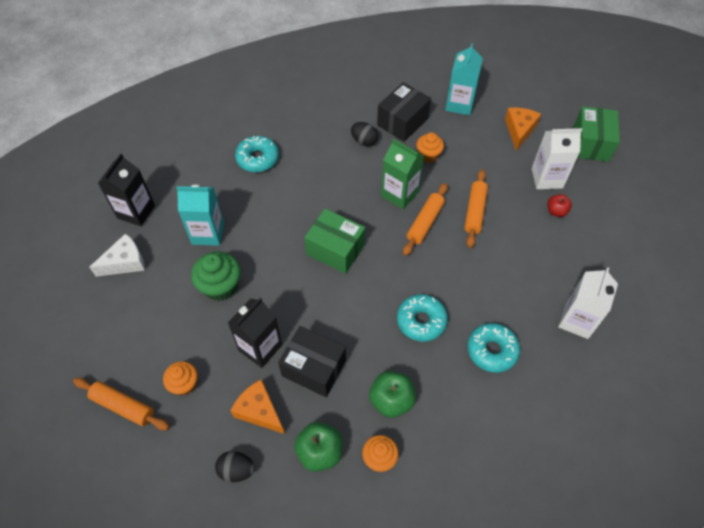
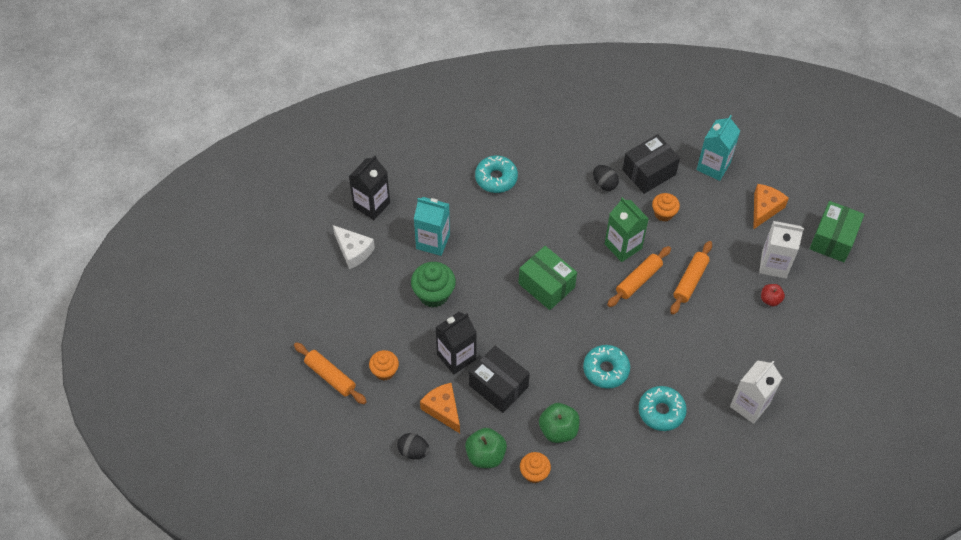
camera: 15 degrees right, 0 degrees up
(125, 262) = (353, 251): white cheese -> white cheese turned 60 degrees clockwise

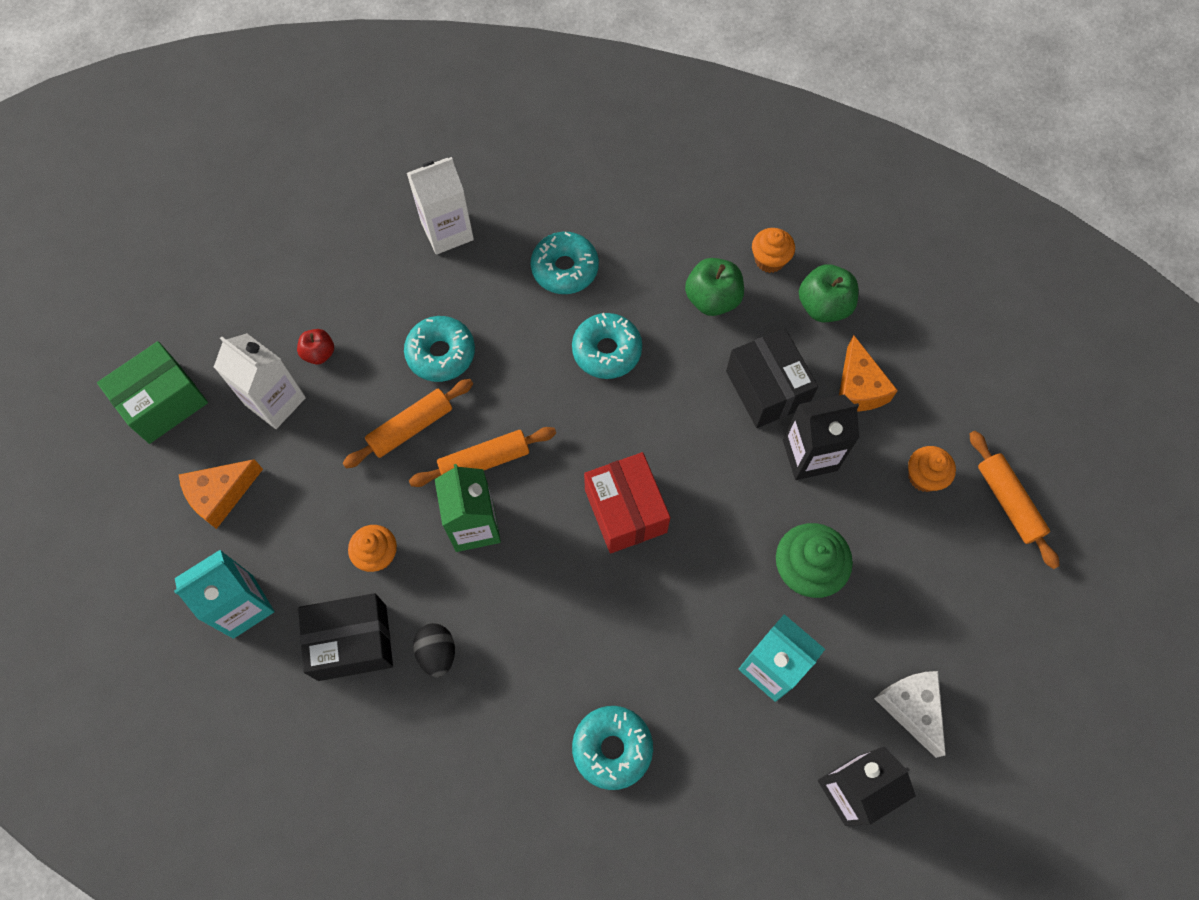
camera: 155 degrees left, 10 degrees up
(413, 451) = (919, 349): black egg -> none
(546, 285) = (625, 511): green box -> red box
(701, 328) = (441, 353): none -> turquoise donut

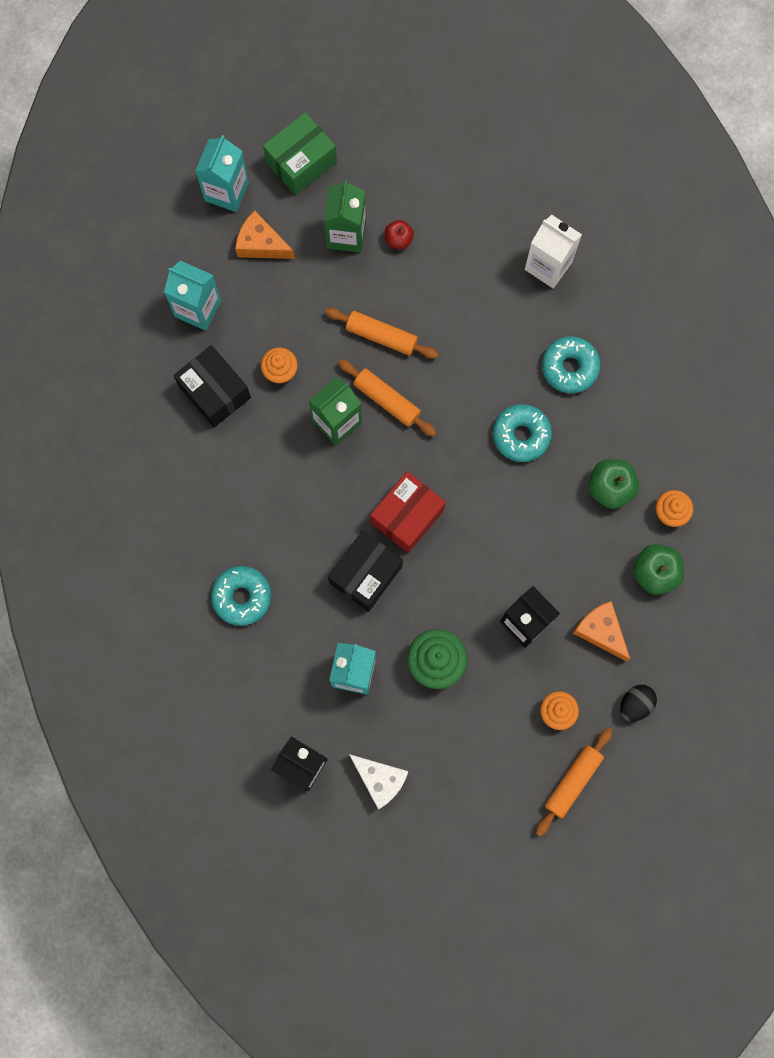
camera: 60 degrees right, 10 degrees up
(134, 498) = (226, 191): none -> turquoise carton
(163, 403) = (301, 162): green box -> green box turned 60 degrees counterclockwise
(275, 401) = (346, 234): white carton -> green carton
(437, 653) = (239, 450): black egg -> black egg (635, 704)
(441, 353) = (448, 322): turquoise donut -> none
(767, 388) = (560, 565): black box -> black box (366, 574)
(858, 388) = (601, 631): orange cheese -> orange cheese turned 90 degrees clockwise
(911, 707) = (380, 780): white cheese -> white cheese turned 90 degrees clockwise

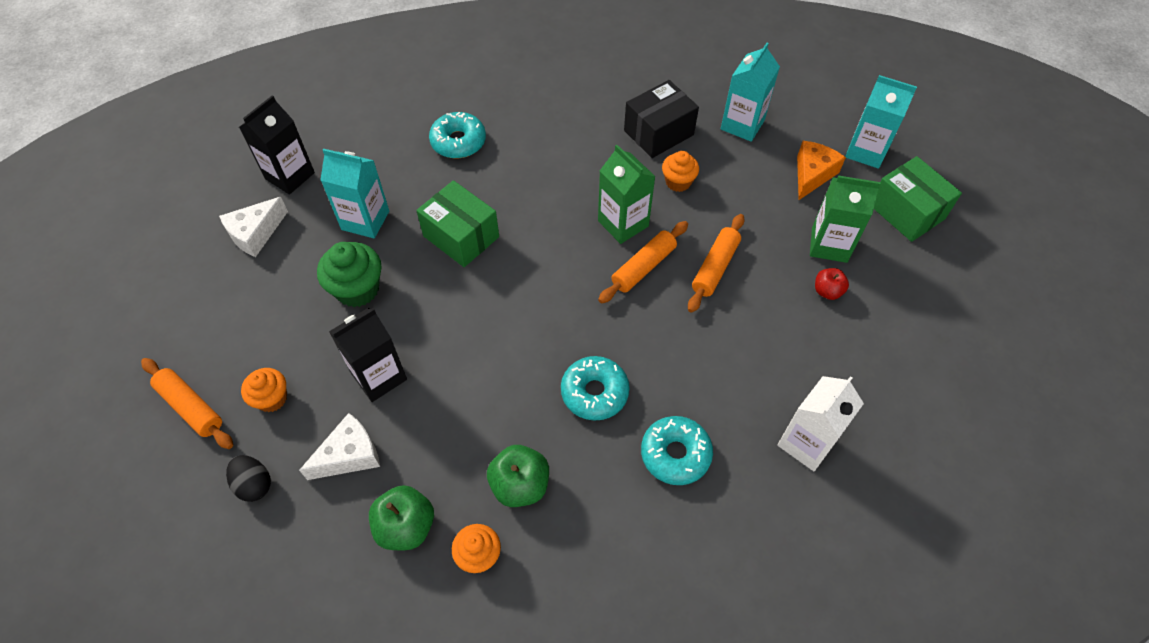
camera: 95 degrees right, 20 degrees down
(366, 574) = (461, 236): black box -> green box
(407, 516) = (516, 276): red box -> none
(601, 631) = (350, 455): orange cheese -> white cheese

